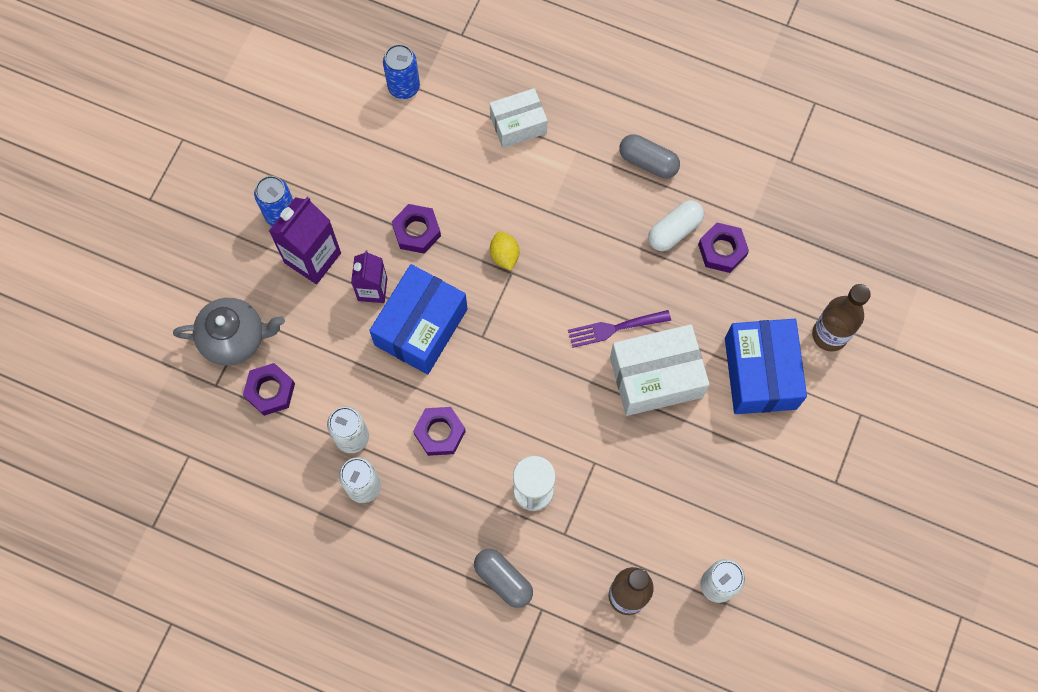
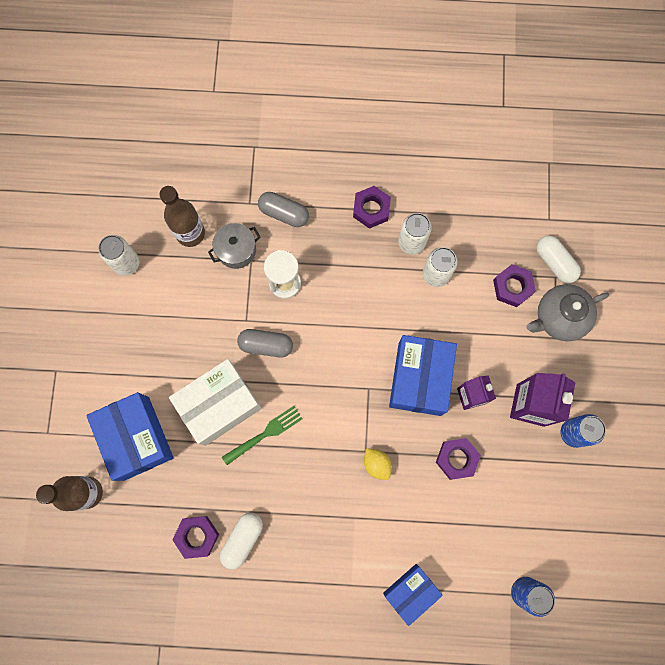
camera: 160 degrees right, 5 degrees up
(208, 402) = (554, 262): none -> white capsule
(440, 433) = (371, 301): purple nut -> purple nut (371, 209)
(518, 125) = (410, 592): white box -> blue box
(577, 553) = (236, 250): none -> grey pot
(615, 328) = (265, 434): purple fork -> green fork
(648, 162) = (285, 598): grey capsule -> grey capsule (266, 345)

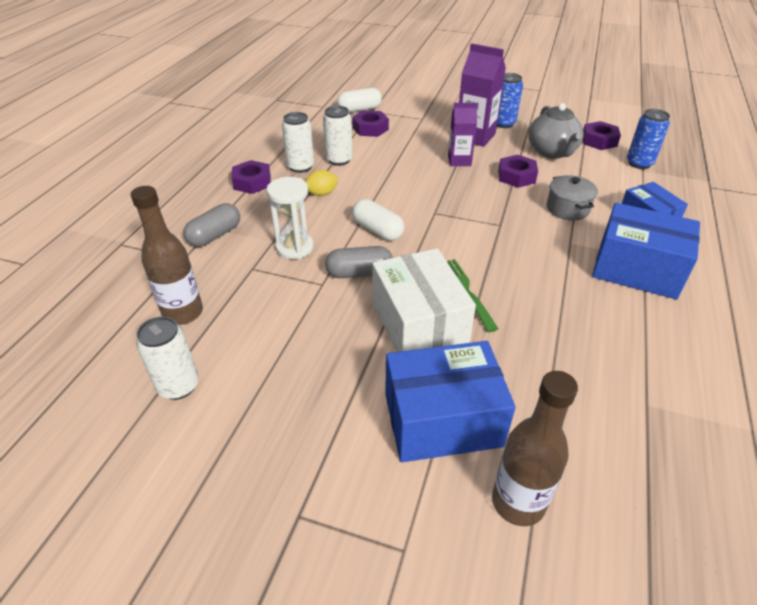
camera: 75 degrees left, 35 degrees down
(197, 536) = (591, 375): purple nut -> purple nut (599, 140)
(236, 250) = (232, 277): grey pot -> grey pot (567, 209)
(242, 539) = (595, 332): white capsule -> white capsule (377, 230)
(266, 345) = (359, 273): grey capsule -> grey capsule turned 60 degrees clockwise
(376, 464) = (514, 220): yellow lemon -> yellow lemon (321, 194)
(419, 379) = (434, 183): blue box -> blue box (637, 269)
(559, 318) = (406, 115): grey teapot -> grey teapot (552, 152)

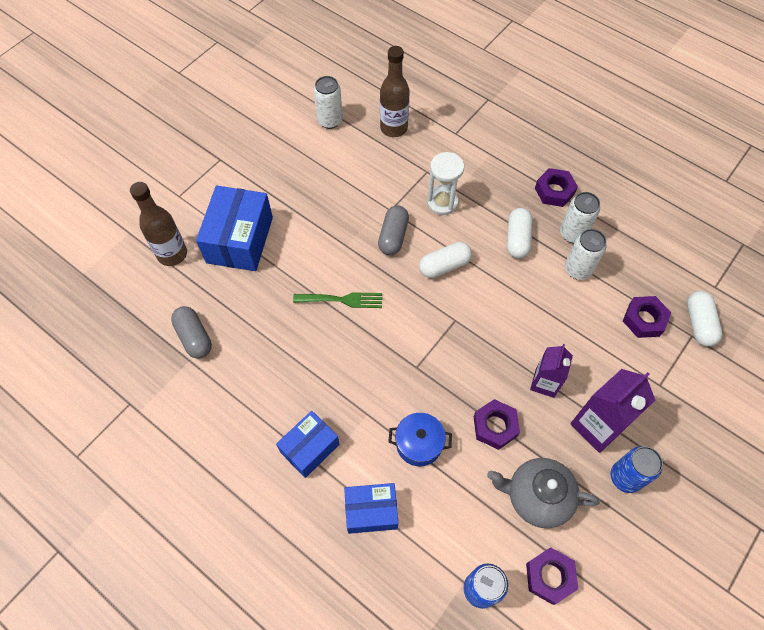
camera: 110 degrees right, 20 degrees up
(215, 235) = (478, 155): grey capsule -> grey capsule (194, 337)
(321, 194) = (517, 239): yellow lemon -> white capsule
(419, 324) = (322, 256): white box -> none
(567, 209) = (419, 444): grey pot -> blue pot
(637, 269) = (309, 448): blue box -> blue box, size x0.63

